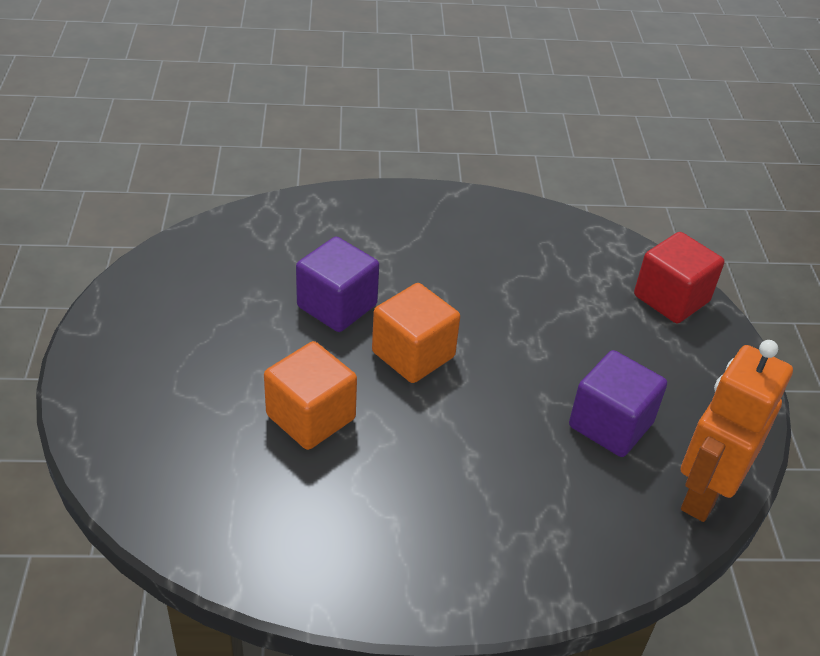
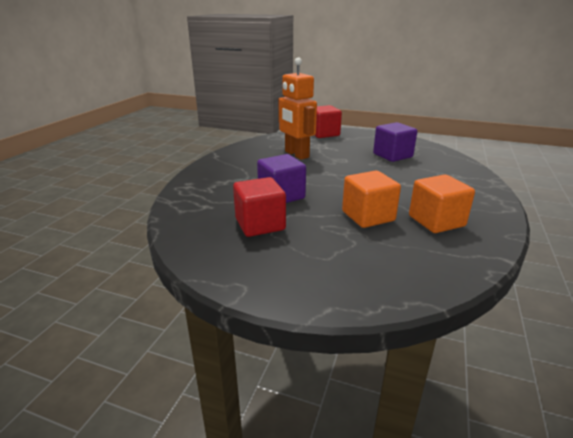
camera: 65 degrees left, 15 degrees down
(238, 306) = (260, 224): none -> red cube
(413, 354) = (331, 183): orange cube -> orange cube (436, 221)
(704, 493) = (432, 149): orange robot -> orange robot (296, 154)

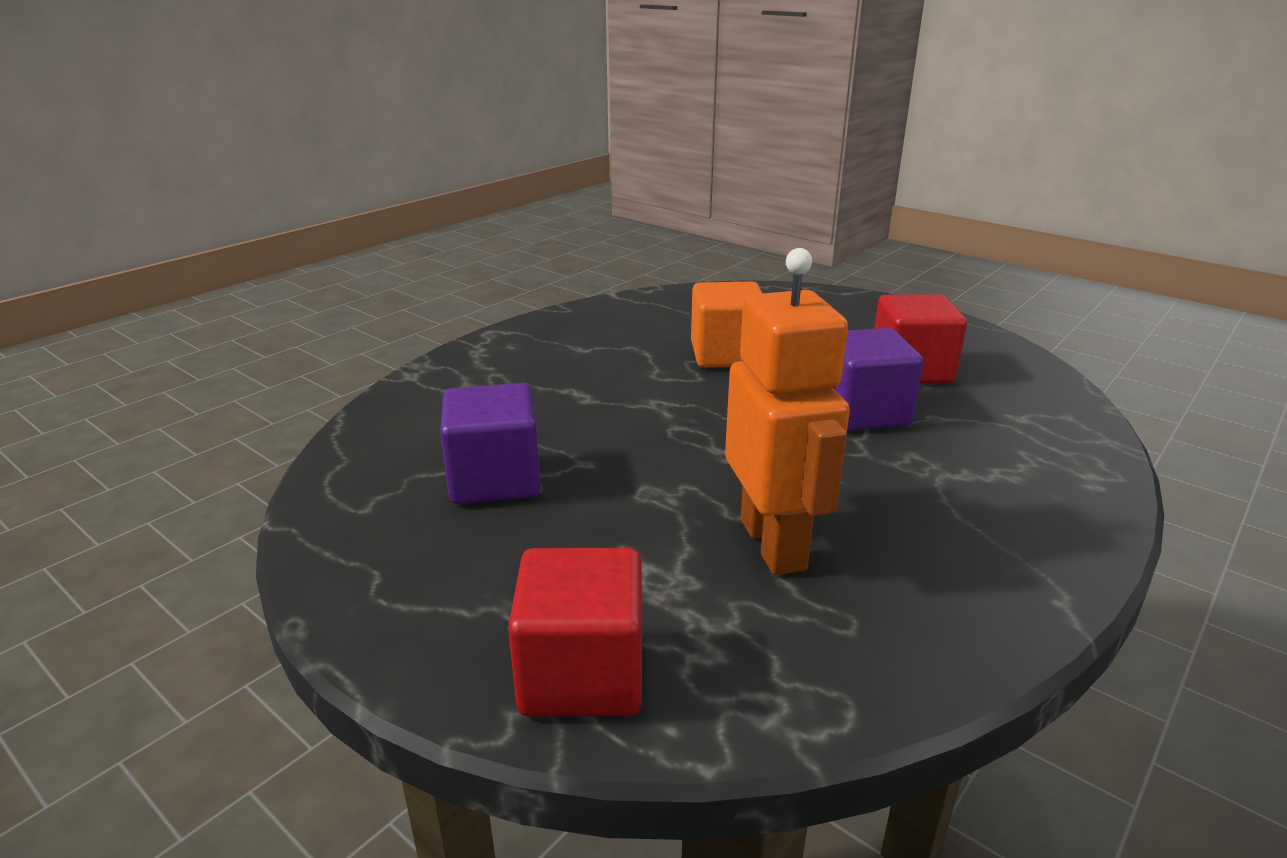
camera: 160 degrees left, 0 degrees up
(436, 221) = (632, 334): orange cube -> none

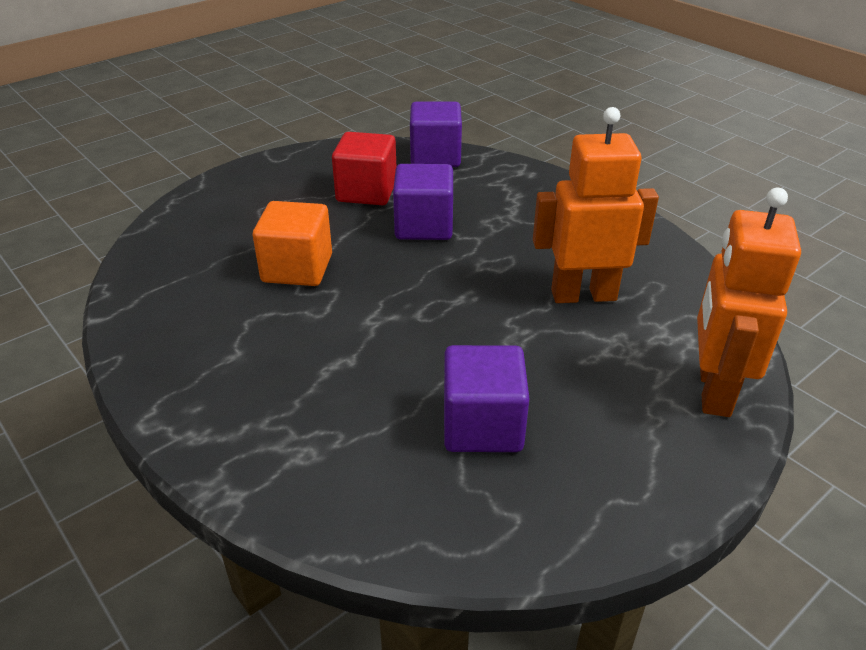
camera: 80 degrees left, 10 degrees up
(582, 674) = (713, 390): red cube -> orange robot
(1052, 403) = (435, 157): none -> purple cube

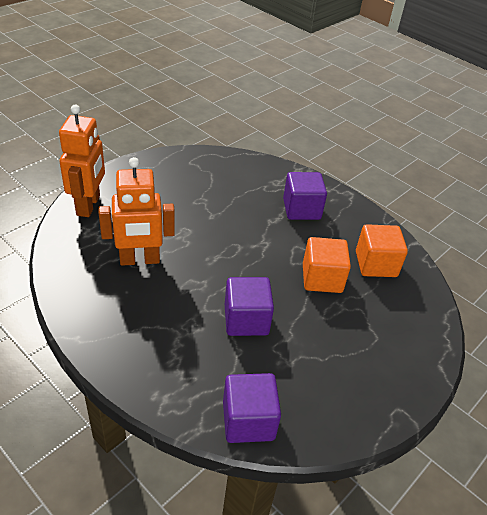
camera: 170 degrees right, 5 degrees up
(196, 286) = (376, 264): none -> orange cube
(366, 192) = (300, 361): red cube -> none
(482, 425) = (203, 191): purple cube -> purple cube (301, 209)

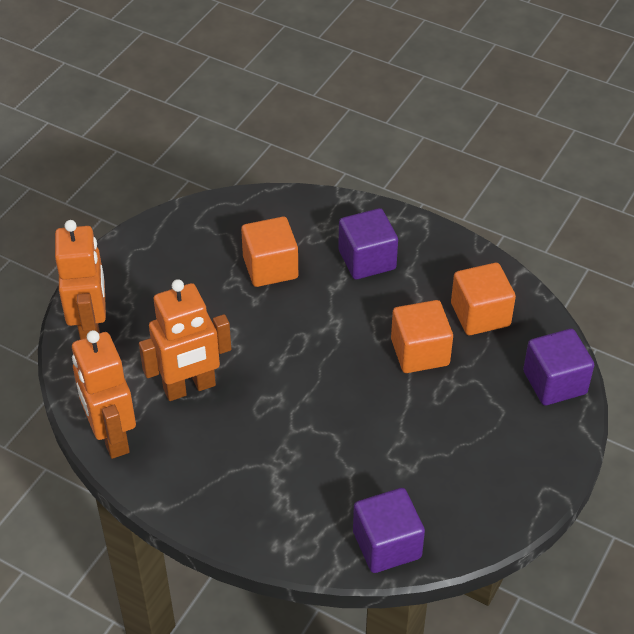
camera: 10 degrees left, 5 degrees up
(66, 279) = (111, 437): none -> orange robot
(231, 198) = (270, 267): none -> orange cube
(246, 320) = (346, 430): purple cube -> purple cube (554, 382)

